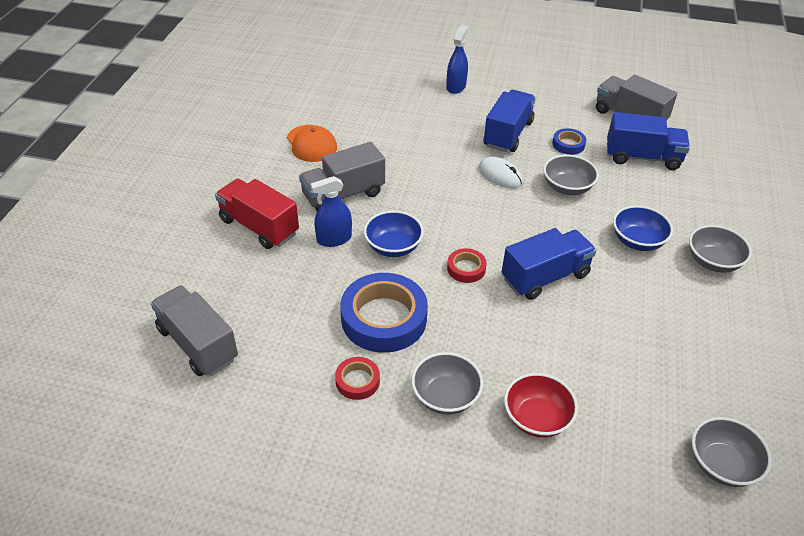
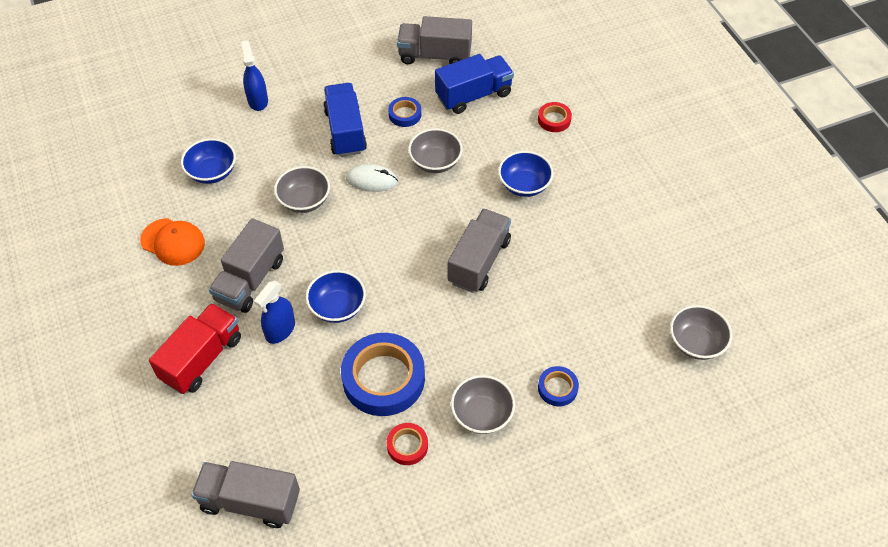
camera: 35 degrees left, 10 degrees up
(259, 227) = (202, 359): red truck -> red truck turned 120 degrees clockwise
(380, 115) = (212, 172): none -> blue bowl
(466, 268) = (413, 291): red tape -> red tape (554, 120)
(536, 418) = (557, 388): red bowl -> blue tape
(545, 277) = (479, 261): blue truck -> grey truck
(712, 262) = (589, 172): grey bowl -> grey bowl (304, 200)

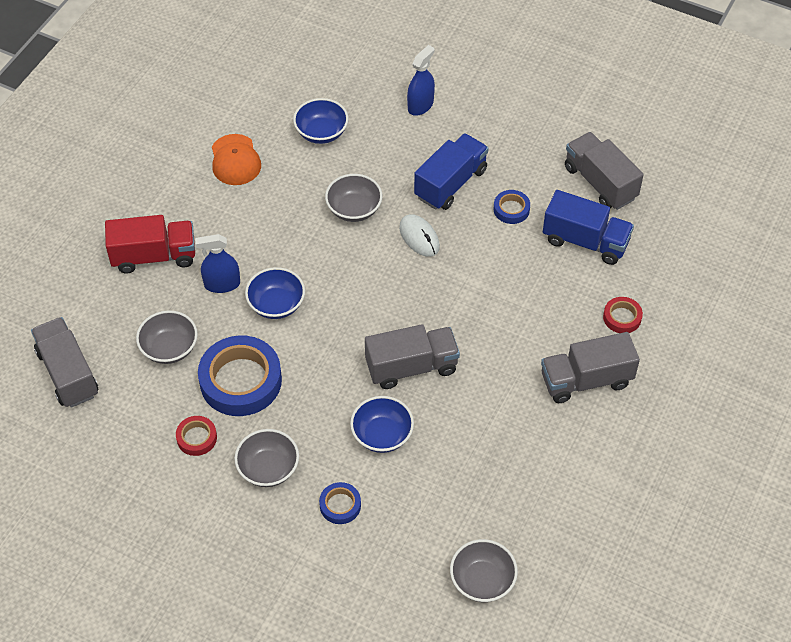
camera: 50 degrees right, 0 degrees up
(250, 280) = (248, 232): grey truck -> grey truck (586, 380)
(435, 162) = (483, 266): grey bowl -> grey bowl (169, 348)
(524, 185) = (524, 345): blue bowl -> blue bowl (382, 435)

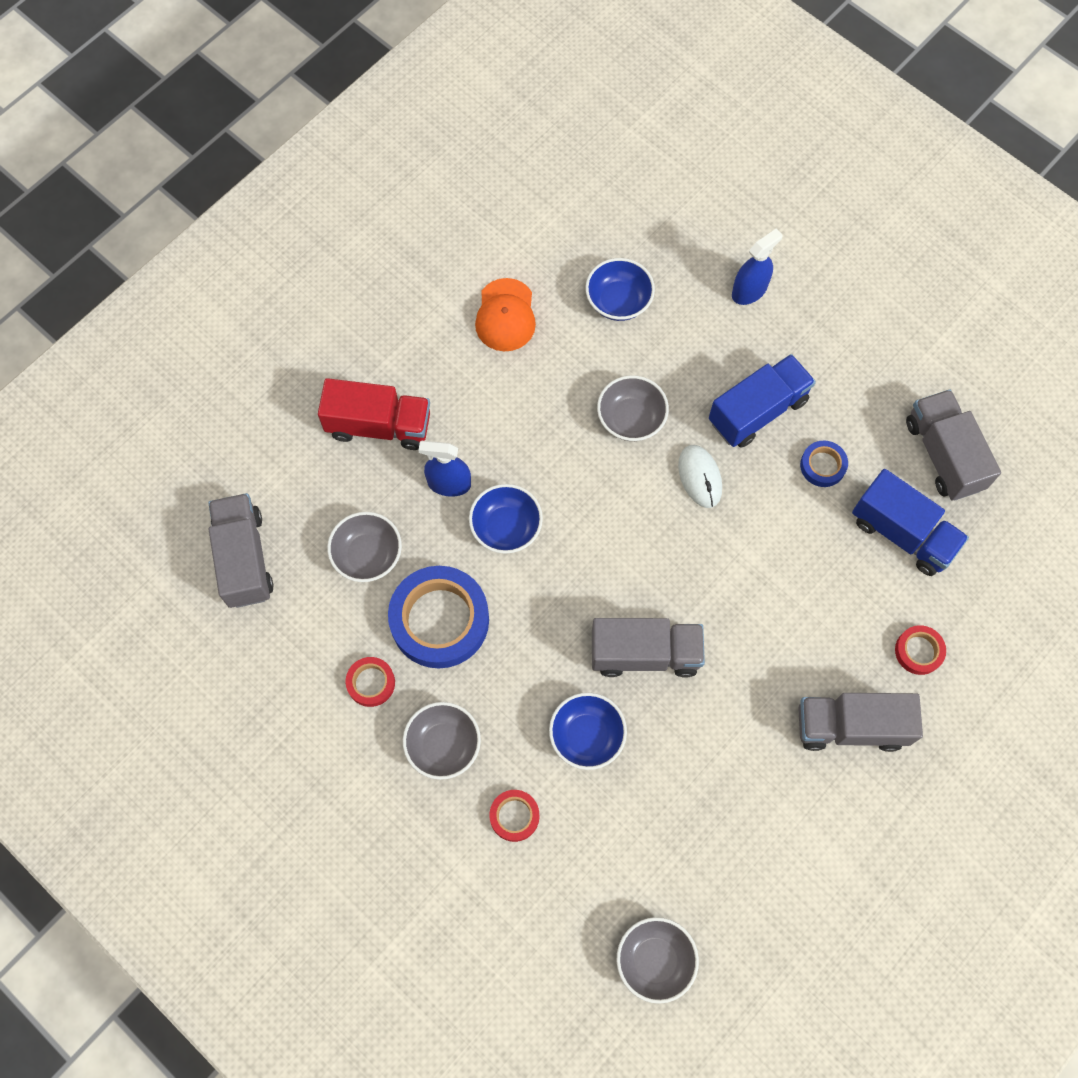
camera: 15 degrees right, 15 degrees up
(340, 505) = (514, 816): blue tape -> red tape

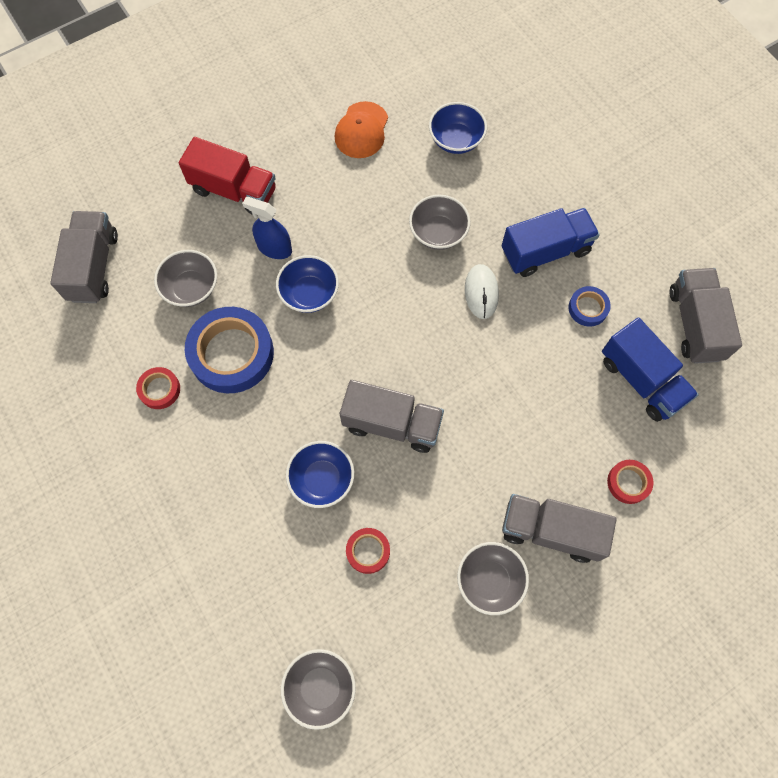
camera: 15 degrees right, 0 degrees up
(443, 745) = (201, 455): grey bowl -> grey bowl (489, 580)
(514, 816) = (240, 530): red tape -> red tape (368, 551)
(749, 291) = (566, 156): blue spray bottle -> none

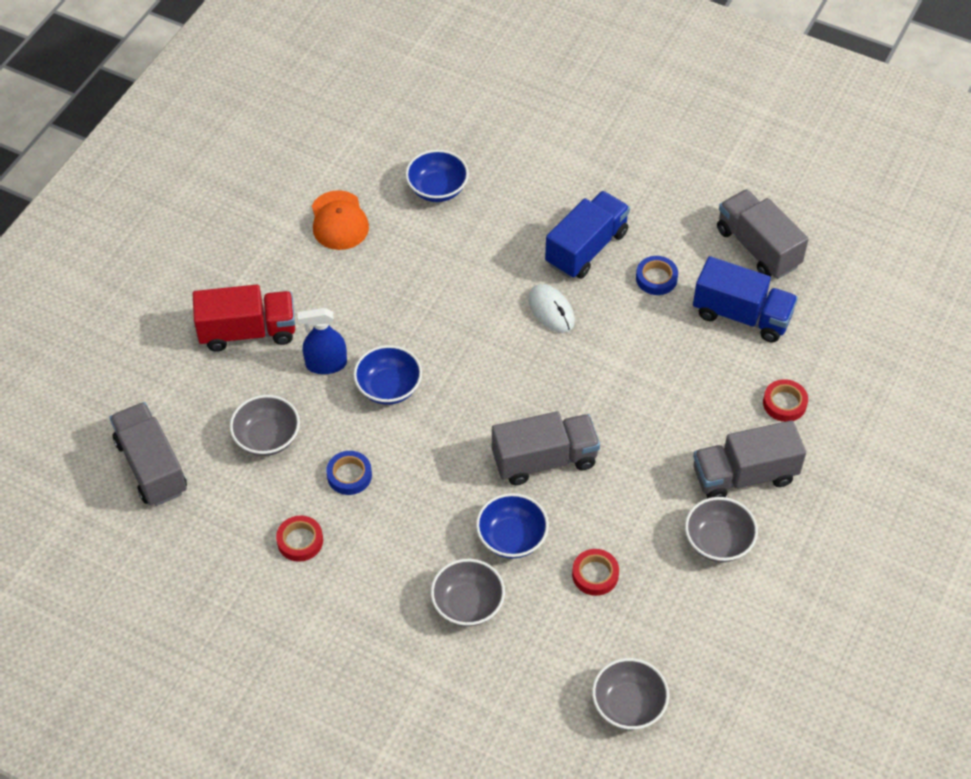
camera: 30 degrees left, 15 degrees down
(231, 353) = (349, 475): blue tape -> blue tape, size x0.48
(438, 233) = (476, 278): grey bowl -> grey bowl (468, 604)

